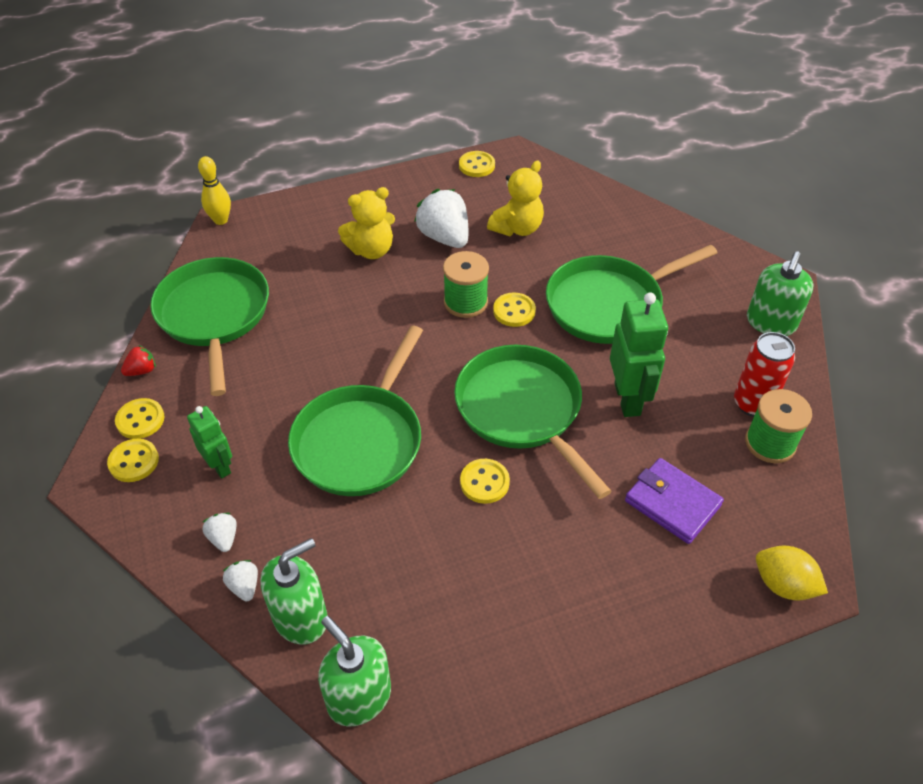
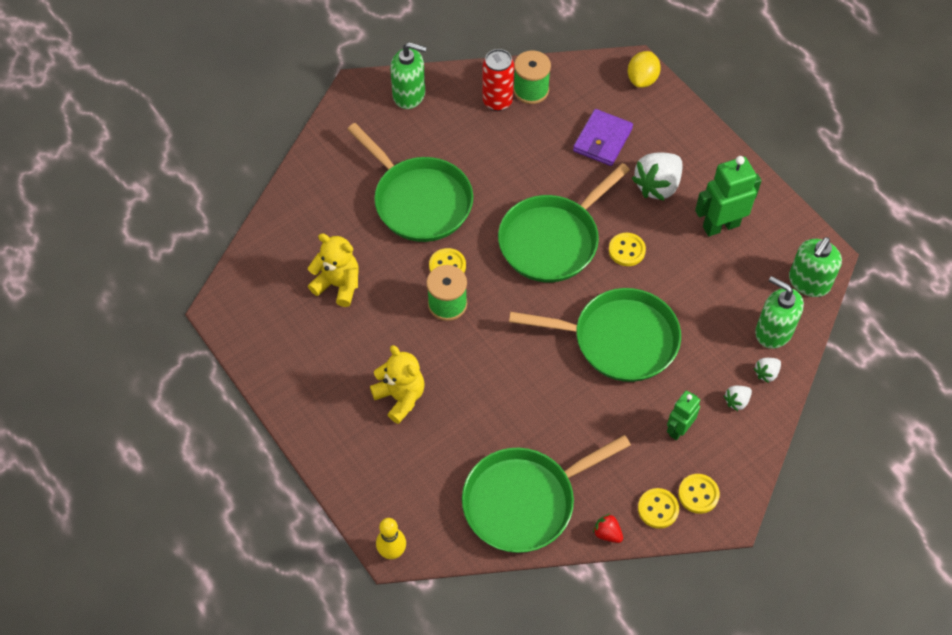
camera: 105 degrees left, 10 degrees up
(444, 237) = (366, 341): white strawberry -> white strawberry (657, 186)
(476, 165) = (248, 339): yellow button -> none
(628, 399) = (518, 175): green robot -> green robot (720, 226)

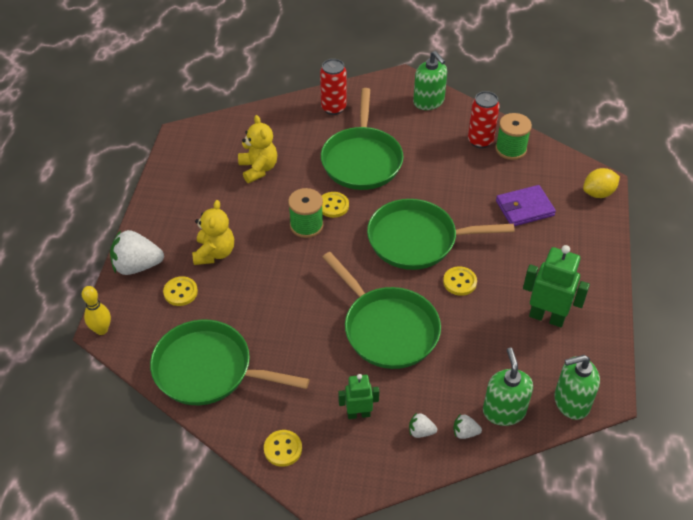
camera: 45 degrees right, 10 degrees down
(331, 167) = (333, 108): none -> red can
(607, 533) = (233, 433): red strawberry -> none
(657, 186) = (530, 261): white strawberry -> white strawberry (137, 266)
(698, 494) = (320, 464): yellow button -> yellow button (180, 292)

